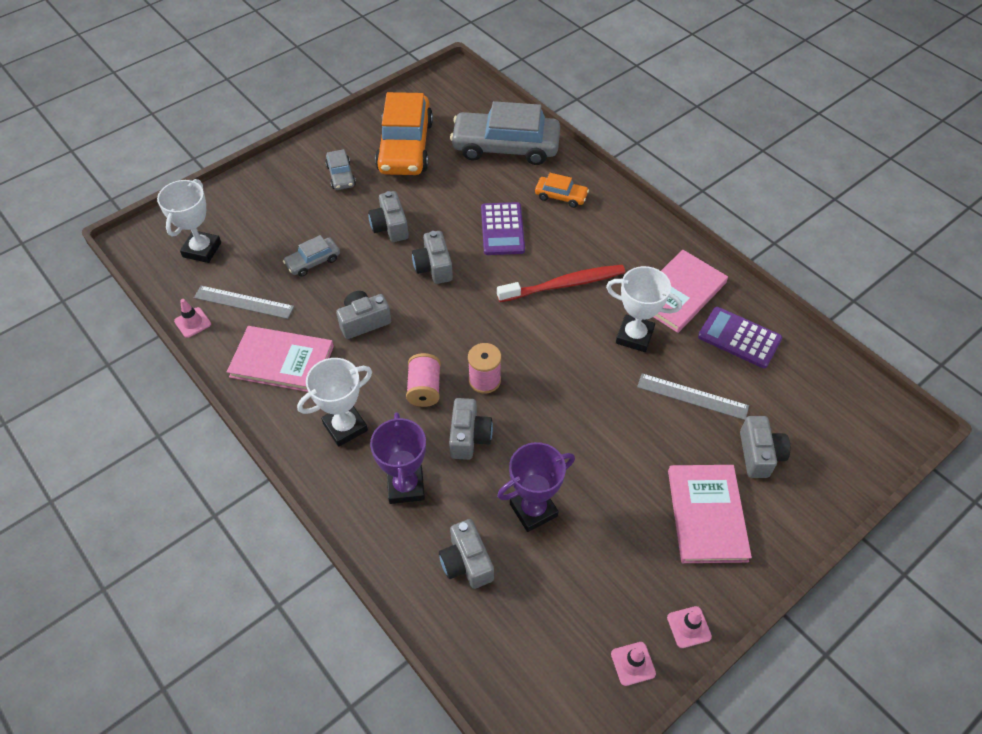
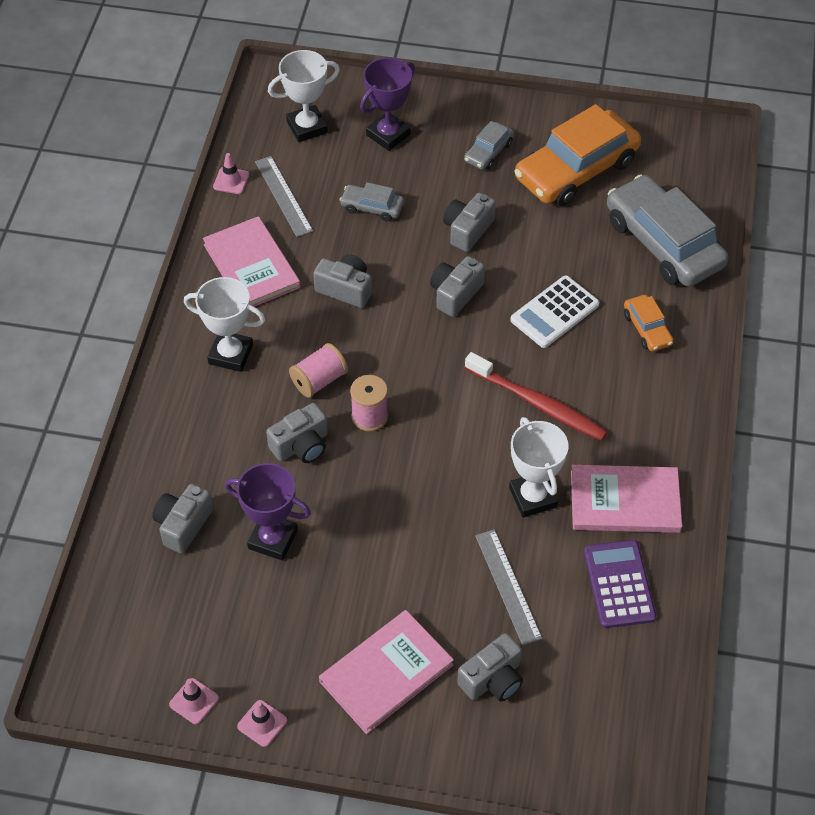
camera: 50 degrees right, 0 degrees up
(406, 486) = (214, 435): purple trophy -> purple trophy (388, 135)
(502, 229) = (554, 312): purple calculator -> white calculator

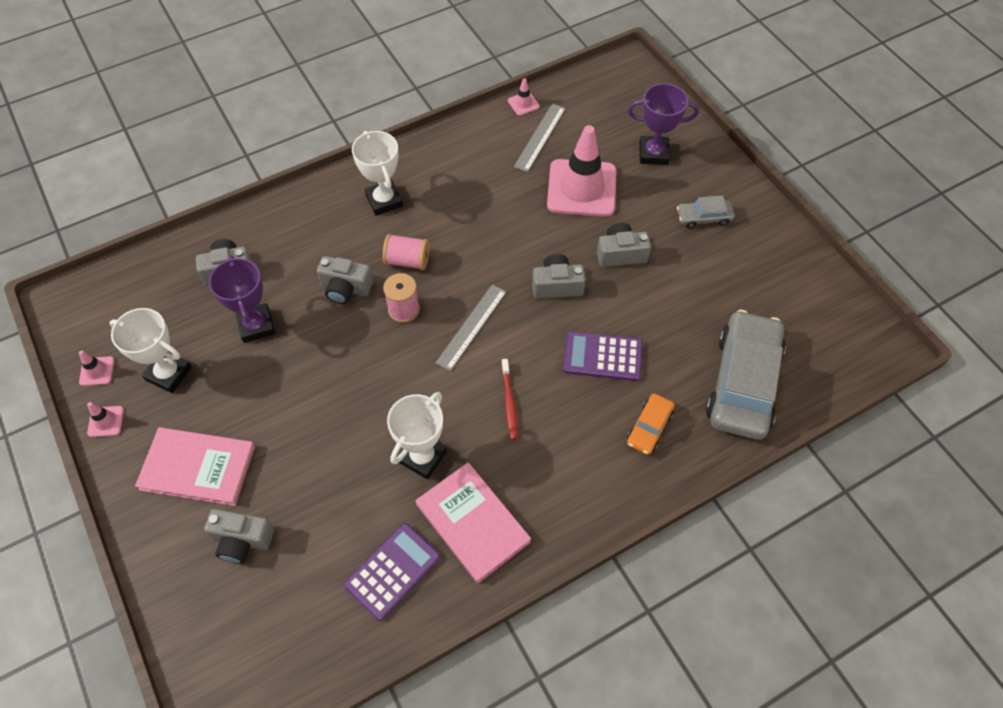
camera: 50 degrees right, 5 degrees up
(251, 266) = (465, 161): pink book -> none
(307, 127) = (610, 109): white trophy -> white trophy (169, 374)
(345, 289) = (497, 222): grey camera -> none
(372, 207) = (581, 188): grey car -> pink traffic cone
(507, 586) = (330, 494): grey ruler -> grey ruler (471, 326)
(537, 403) = (509, 402): red toothbrush -> red toothbrush, size x0.58
(554, 312) = (602, 356): white calculator -> purple calculator
(576, 170) = (748, 280): orange car -> none

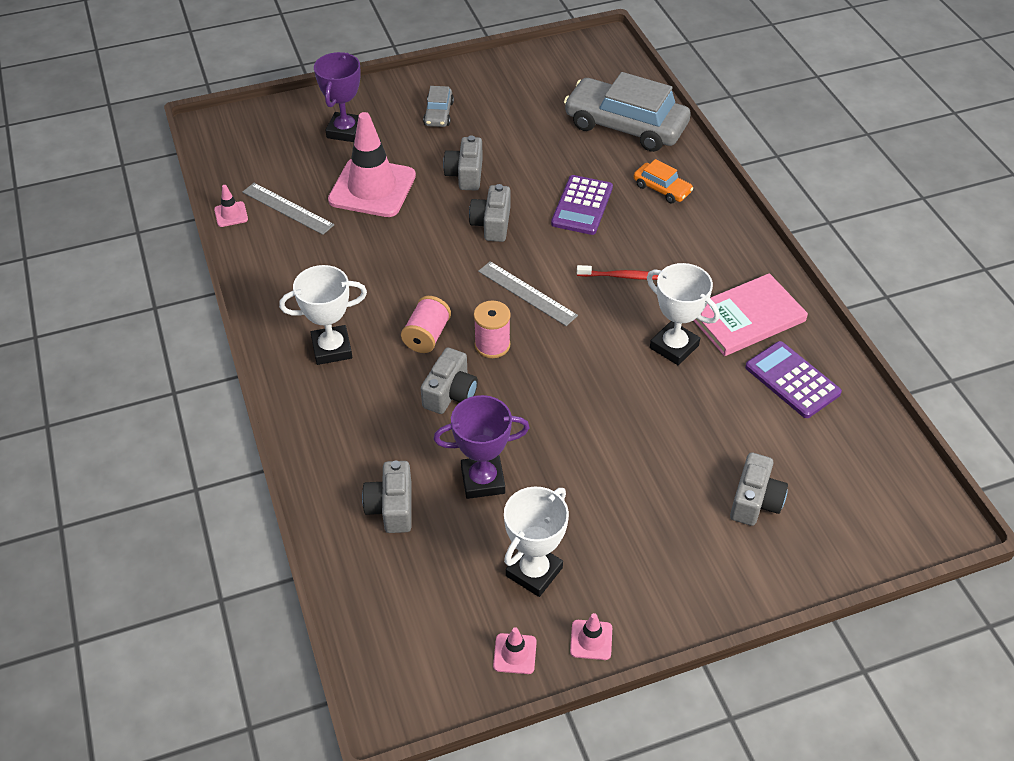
camera: 80 degrees left, 10 degrees down
(198, 468) = (665, 541): pink book -> none

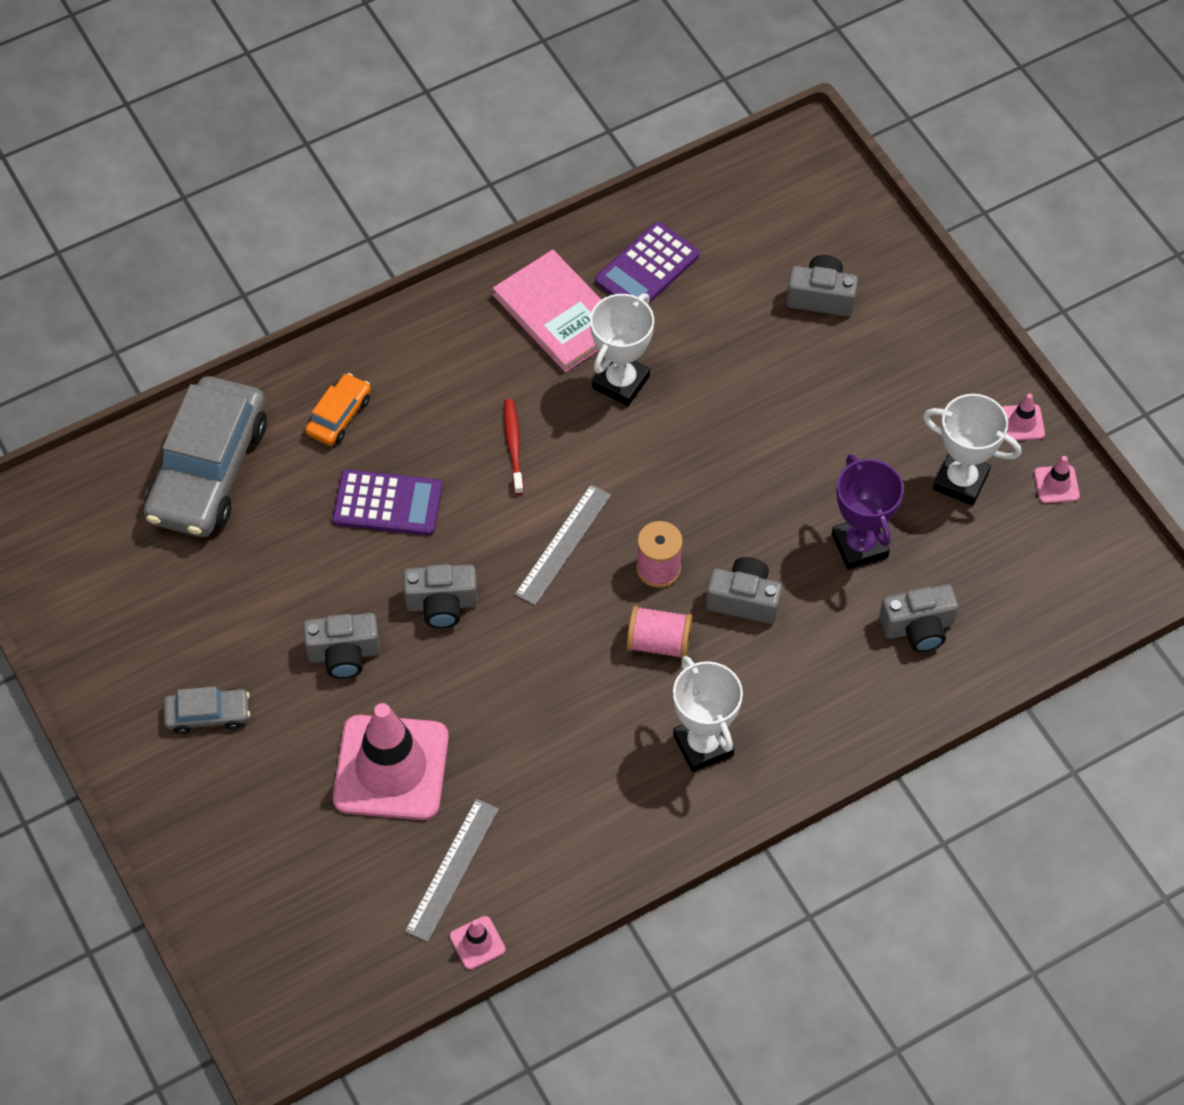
camera: 100 degrees left, 10 degrees up
(345, 131) = (266, 835): purple trophy -> none

